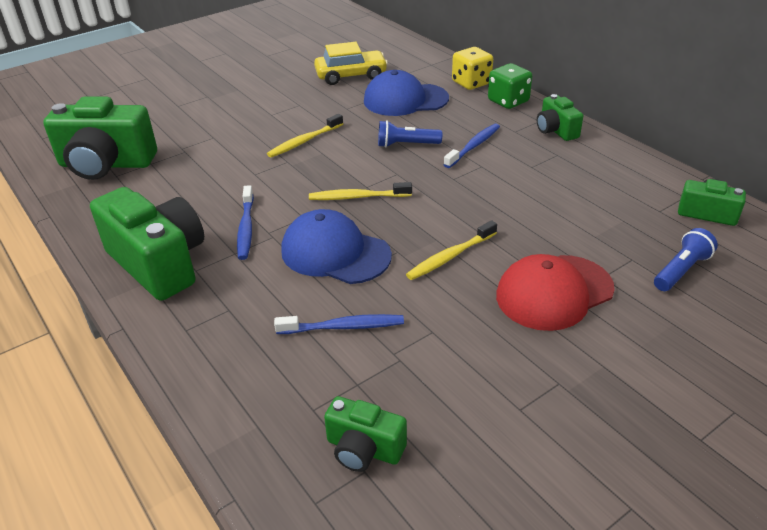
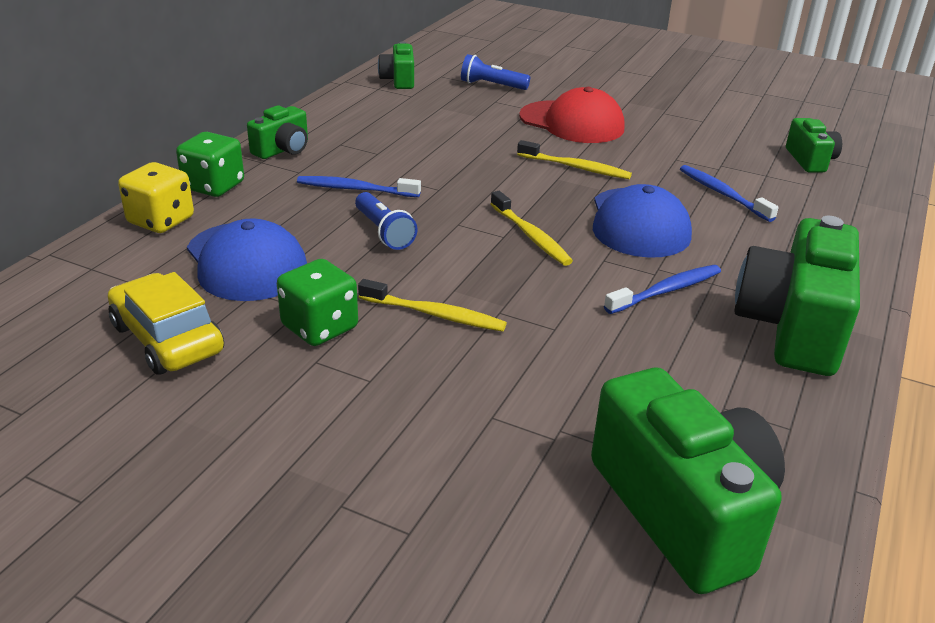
camera: 120 degrees left, 5 degrees down
(325, 109) = (320, 327): none -> green dice

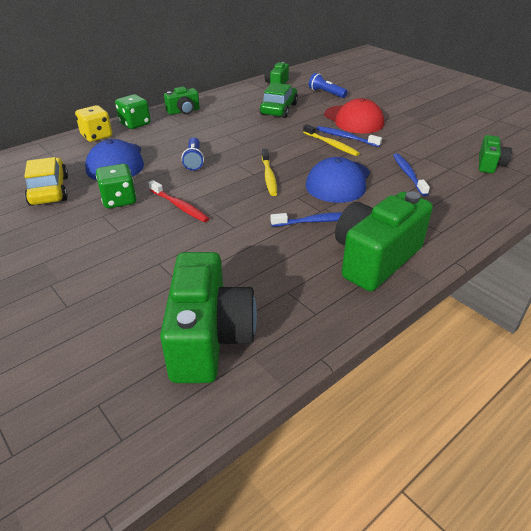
camera: 25 degrees right, 5 degrees up
(355, 189) = (200, 136): blue toothbrush -> blue toothbrush (346, 137)
(435, 314) = (179, 206): yellow toothbrush -> red toothbrush
(442, 122) = (279, 109): none -> green car

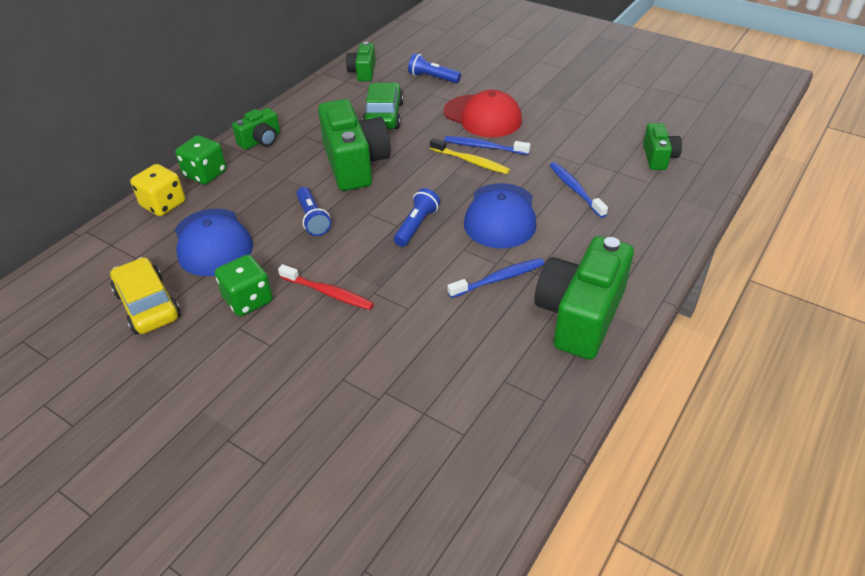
camera: 15 degrees left, 5 degrees up
(209, 338) = (445, 460): green camera -> green camera (355, 164)
(269, 176) = (416, 226): yellow toothbrush -> blue flashlight

